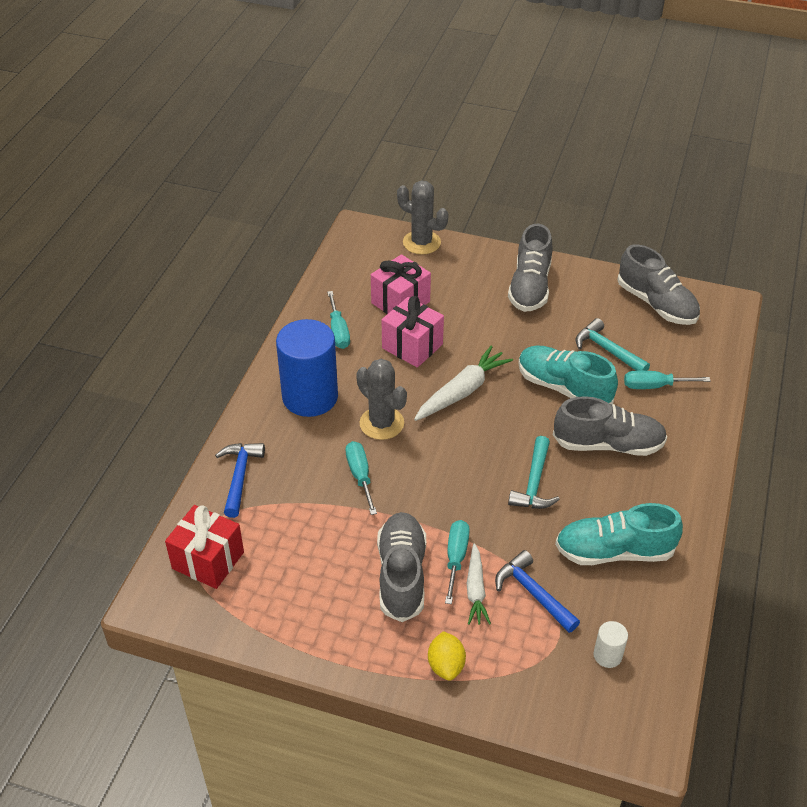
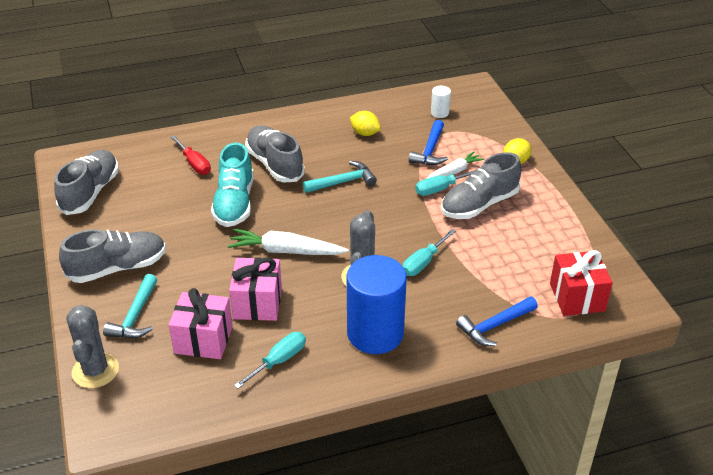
camera: 125 degrees left, 5 degrees down
(607, 350) = (171, 197): turquoise hammer -> turquoise hammer (135, 316)
(614, 551) = (365, 133): turquoise shoe -> yellow lemon
(654, 386) = (194, 164): turquoise screwdriver -> red screwdriver

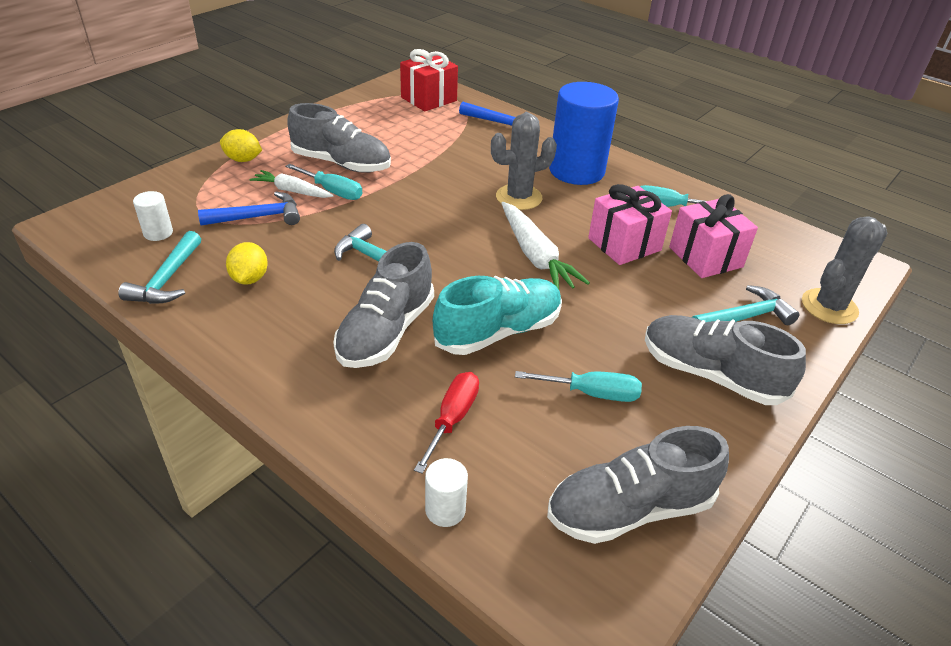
camera: 125 degrees left, 0 degrees up
(152, 144) = (445, 510): none -> white cylinder
(388, 108) = (167, 279): none -> turquoise hammer
(423, 262) = (461, 172): turquoise screwdriver -> turquoise screwdriver (592, 393)

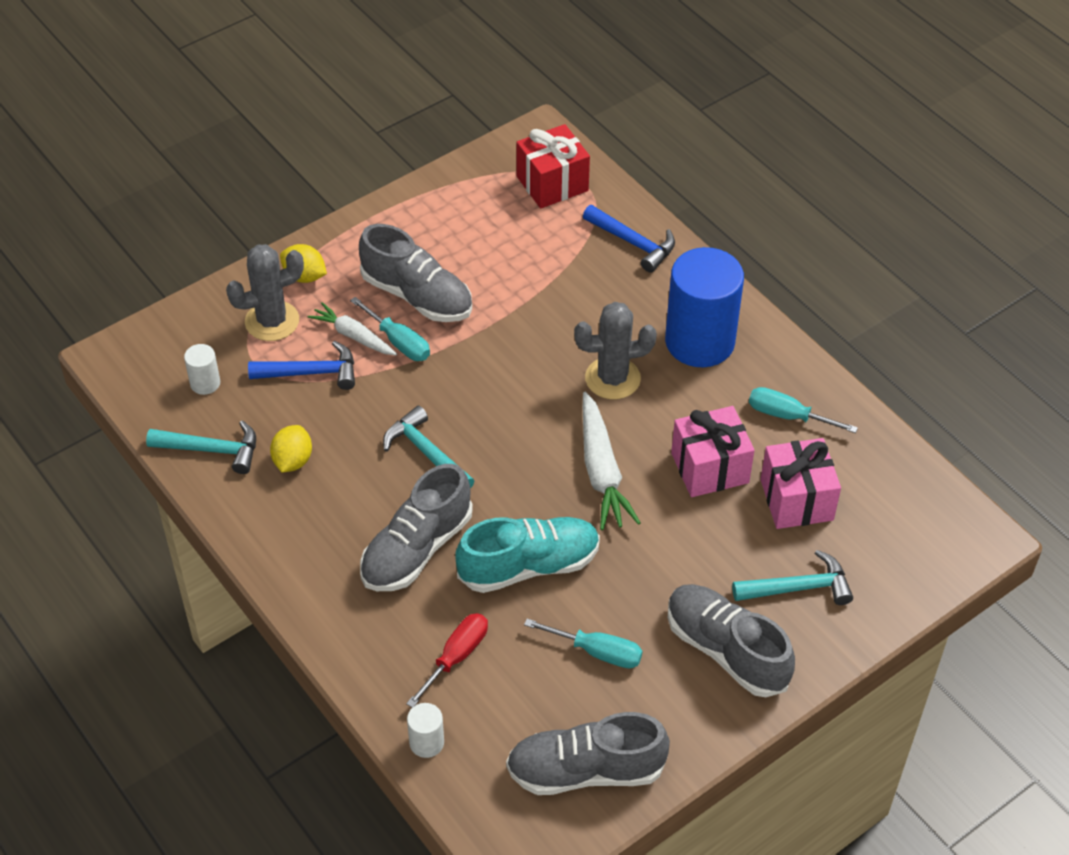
camera: 15 degrees right, 10 degrees up
(167, 279) = (211, 450): turquoise hammer -> turquoise hammer turned 105 degrees counterclockwise
(829, 307) = (903, 588): grey cactus -> grey cactus (272, 321)

